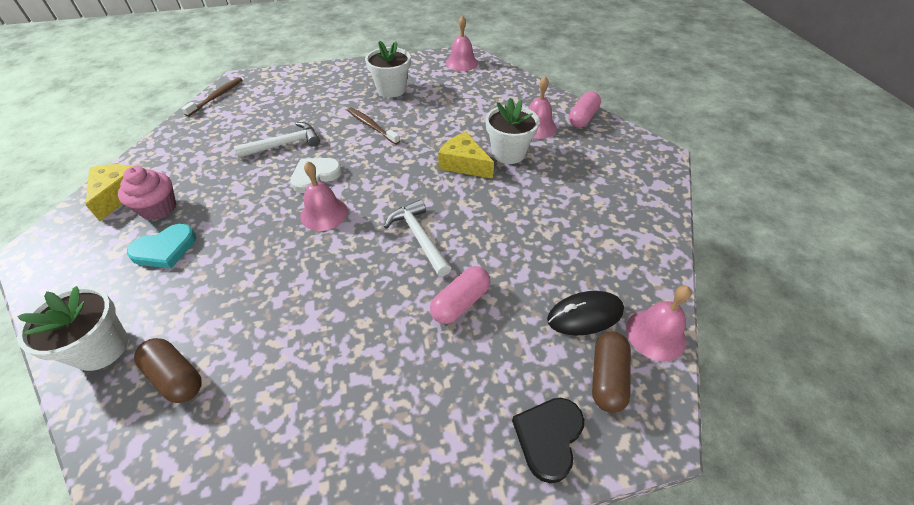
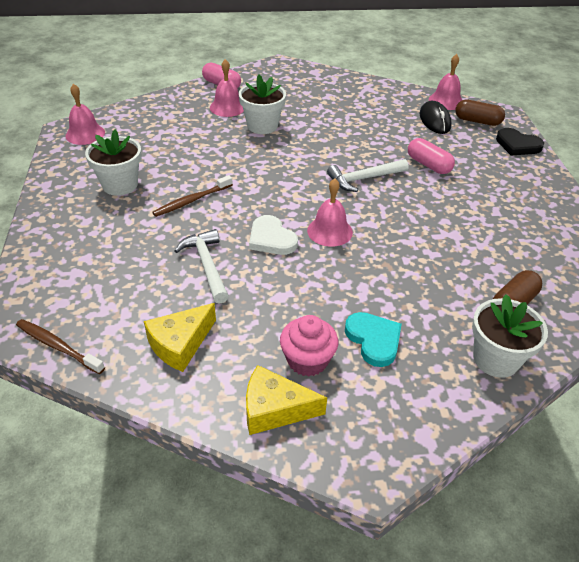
camera: 85 degrees left, 5 degrees down
(464, 164) = (272, 149): yellow cheese -> yellow cheese (180, 344)

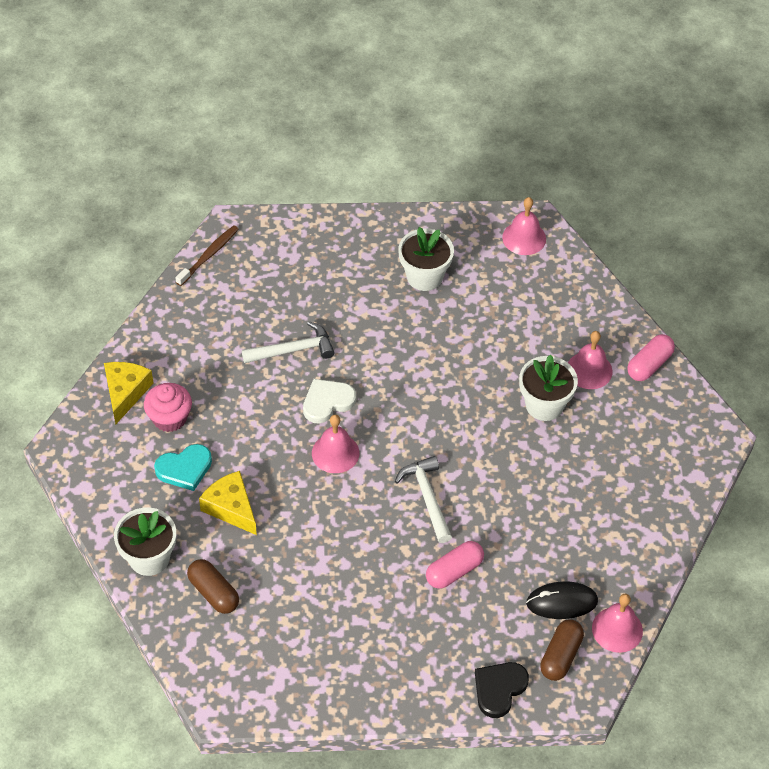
camera: 95 degrees right, 10 degrees up
(180, 344) = (200, 332): yellow cheese -> yellow cheese (231, 508)
(192, 200) = (394, 337): brown toothbrush -> none

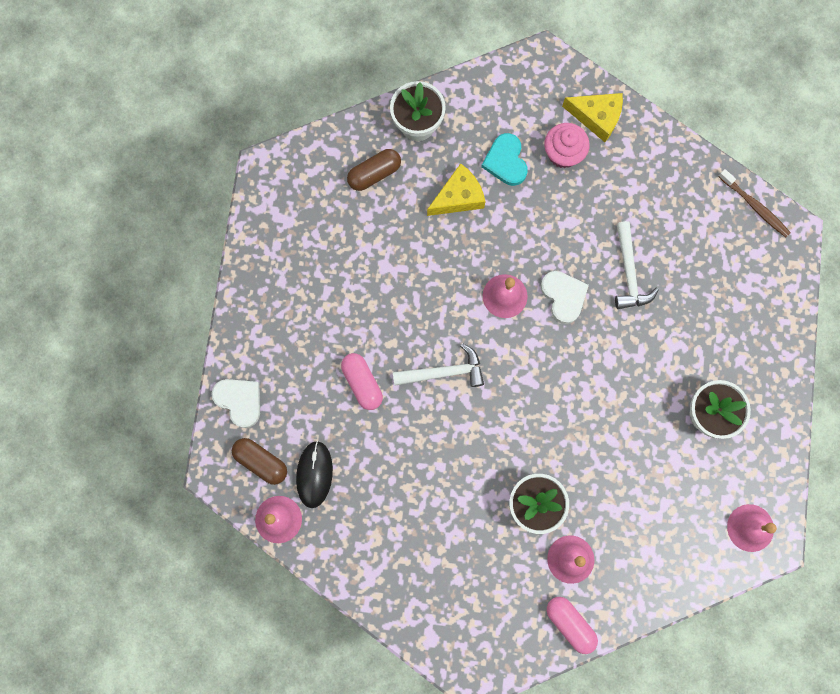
camera: 100 degrees right, 25 degrees up
(499, 689) = (239, 401): black heart -> white heart

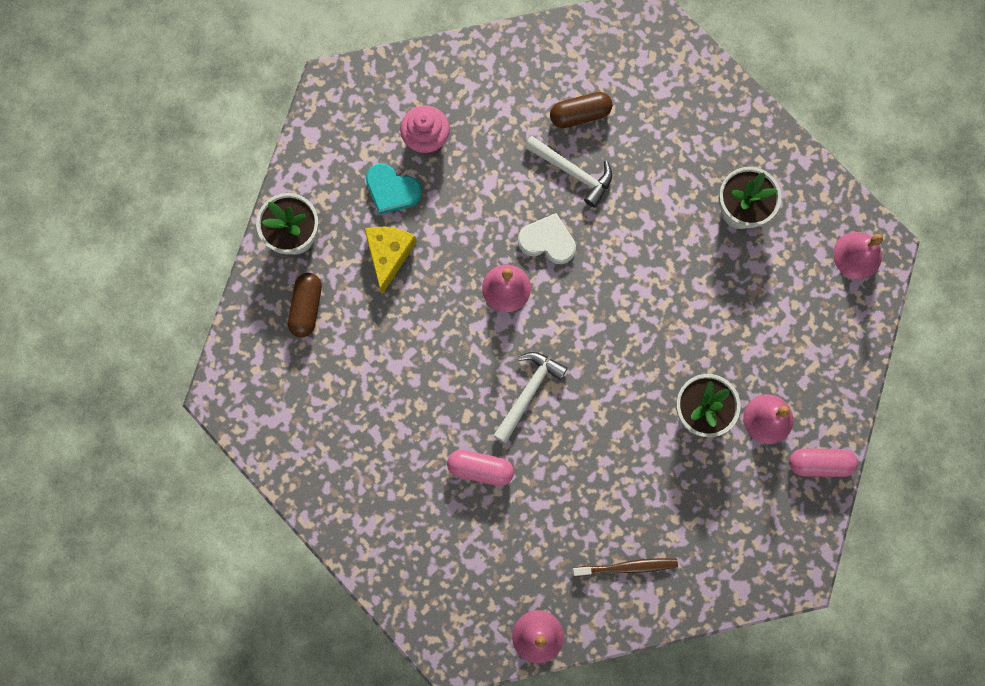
camera: 50 degrees left, 0 degrees up
(239, 401) = (407, 587): white heart -> none
(261, 462) = (476, 611): brown capsule -> brown capsule (580, 114)
(314, 474) = (525, 574): black mouse -> none
(596, 117) = (419, 85): yellow cheese -> none
(754, 206) = (602, 27): brown toothbrush -> brown toothbrush (627, 567)

